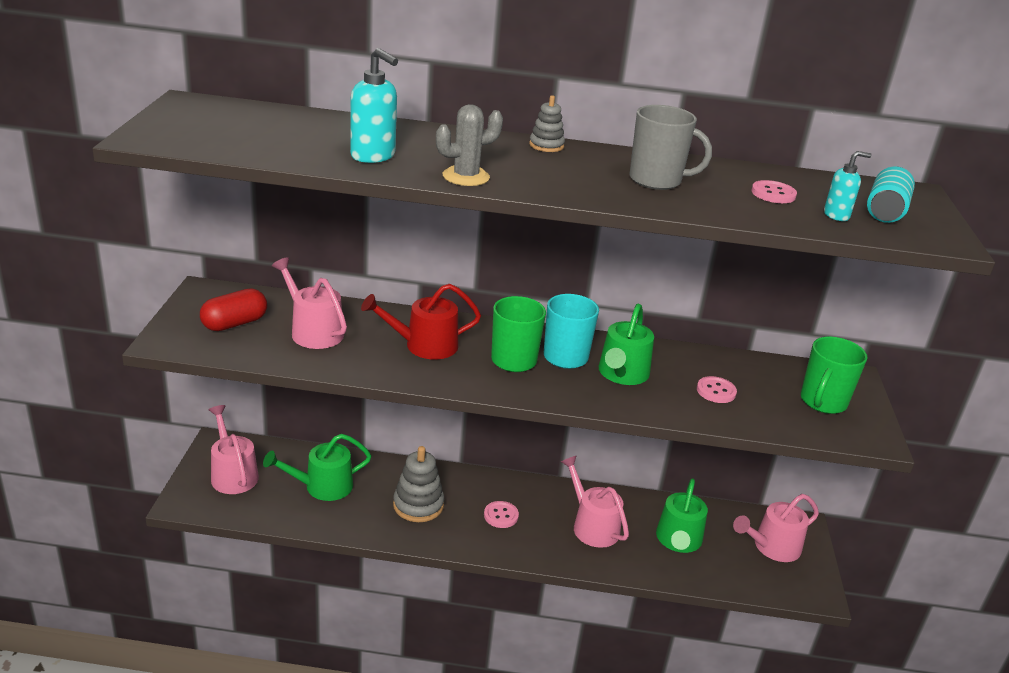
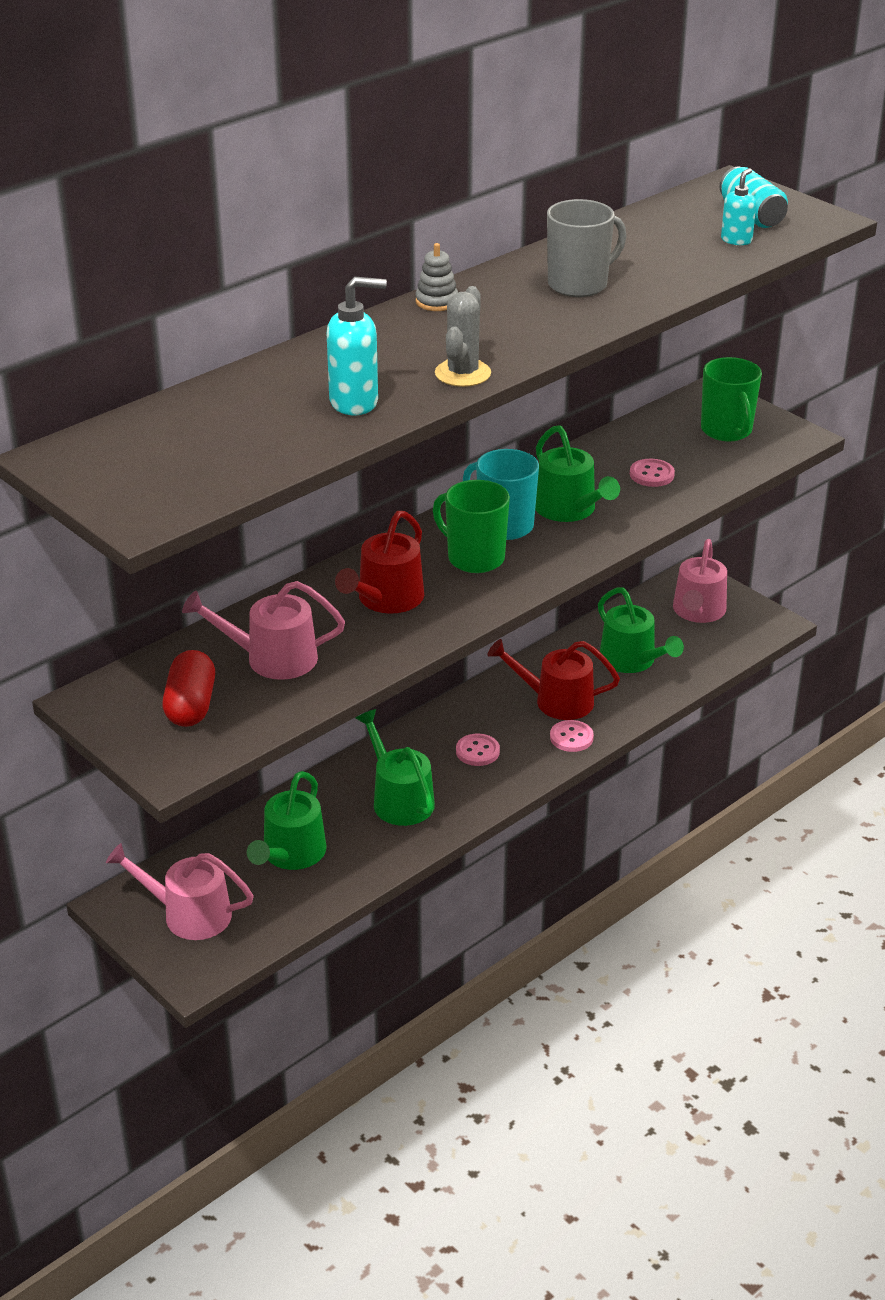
camera: 45 degrees left, 5 degrees up
(418, 505) = (399, 799): grey stacking toy -> green watering can
(592, 526) = (556, 701): pink watering can -> red watering can
(773, 194) = (666, 245): pink button -> pink button (571, 737)

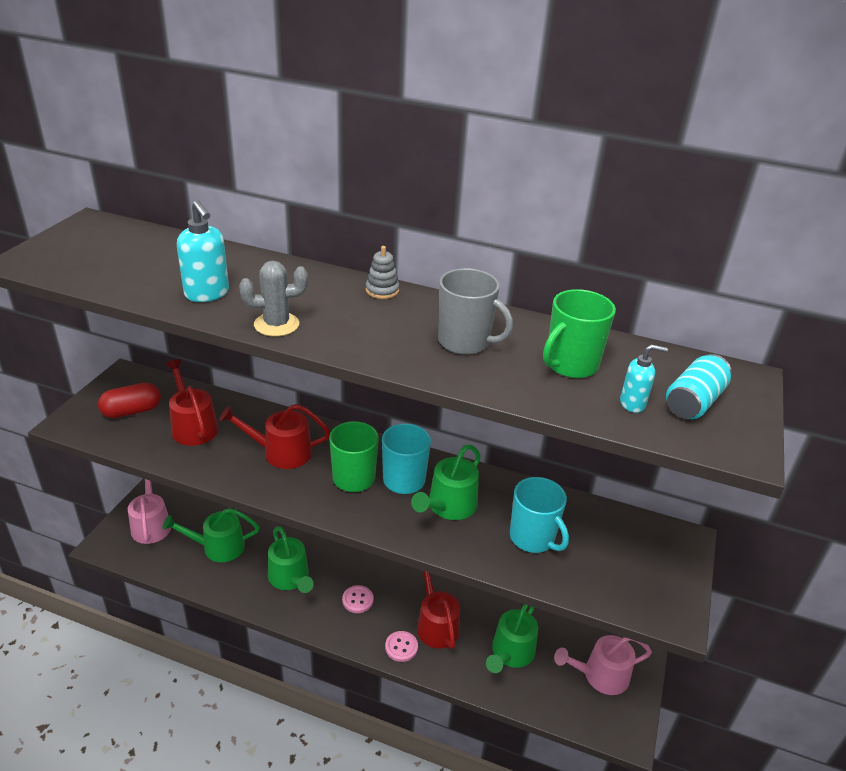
camera: 60 degrees right, 0 degrees up
(272, 658) = (193, 426): pink watering can -> red watering can
(399, 799) = (290, 578): green watering can -> green watering can turned 120 degrees clockwise
(651, 474) = (533, 538): pink button -> turquoise mug
(727, 431) = (638, 565): green mug -> green mug (570, 365)

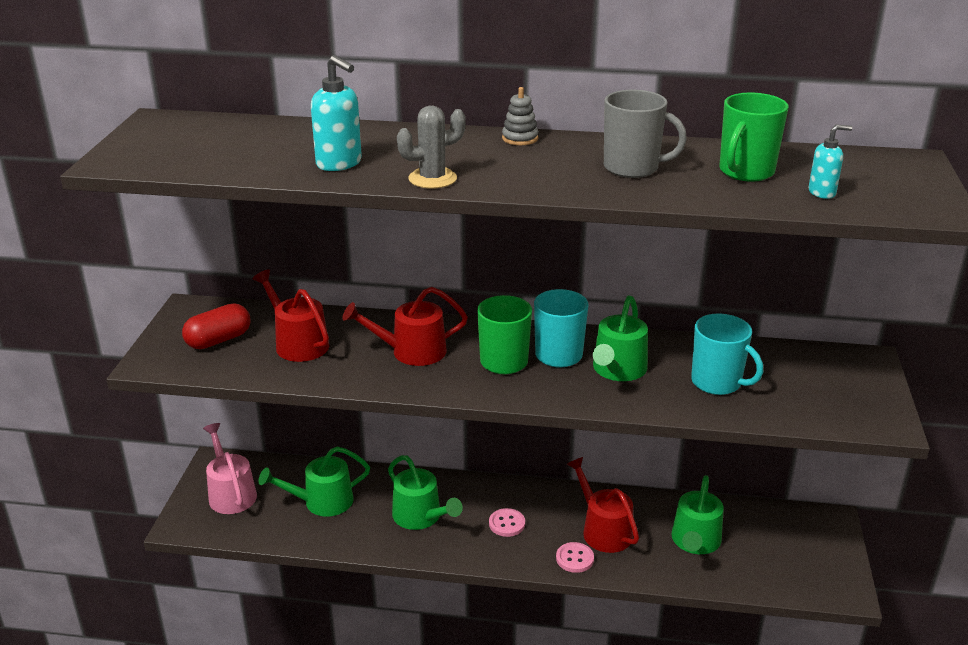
camera: 10 degrees left, 5 degrees down
(601, 675) = (797, 544): pink watering can -> none
(693, 402) = (876, 184): turquoise can -> none

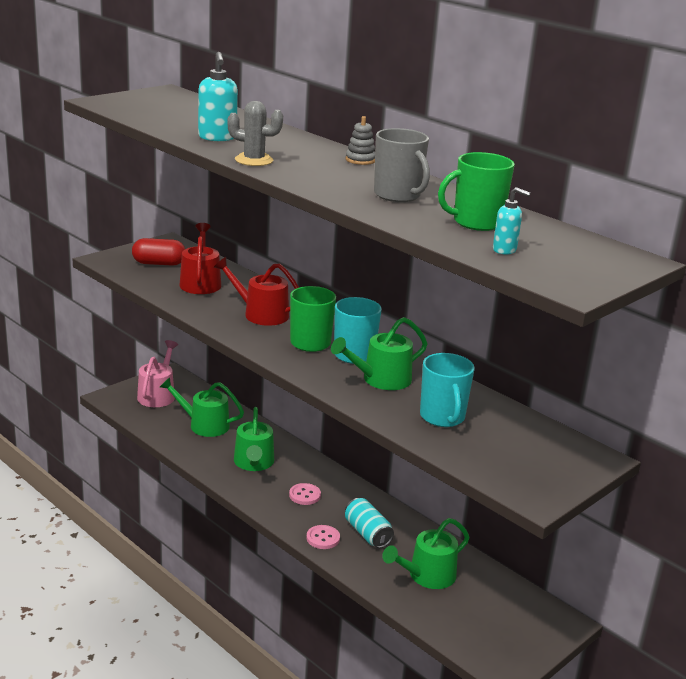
camera: 35 degrees right, 5 degrees down
(603, 530) = (367, 533): red watering can -> turquoise can

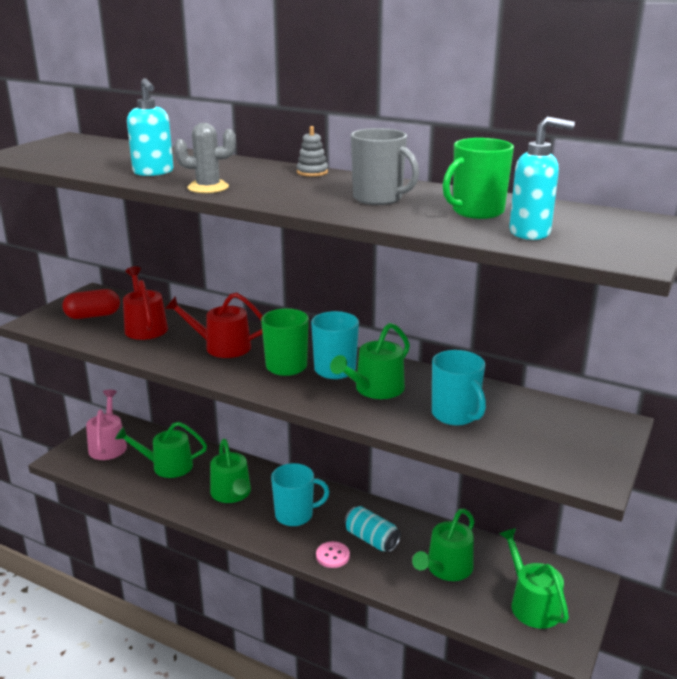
camera: 15 degrees left, 0 degrees up
(304, 495) = (295, 515): pink button -> turquoise mug
(495, 626) = (532, 604): none -> green watering can
(505, 250) = (530, 233): turquoise soap dispenser -> turquoise soap dispenser, size x1.63

